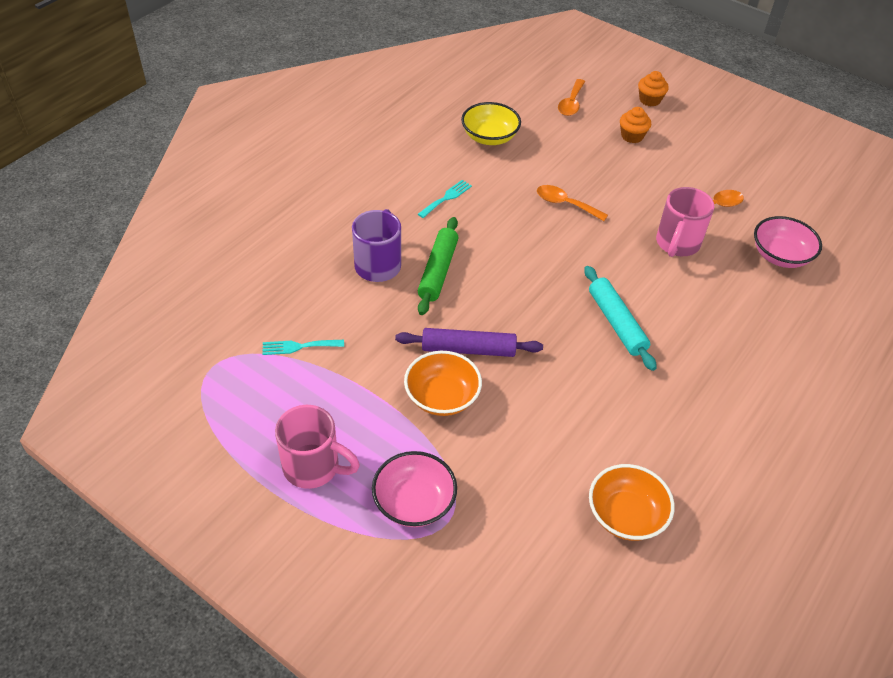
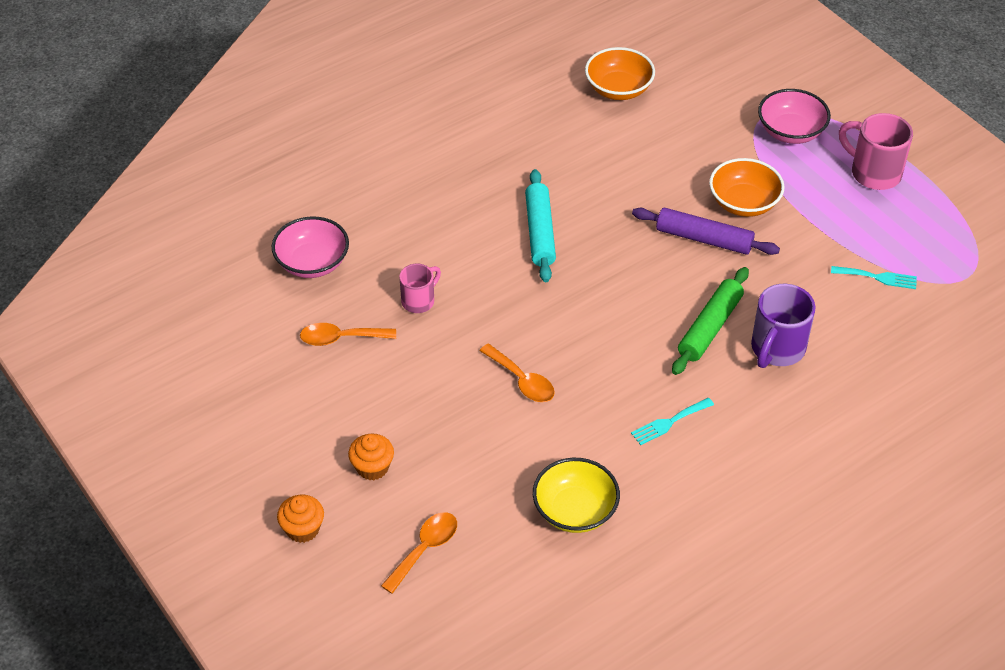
camera: 160 degrees left, 0 degrees up
(677, 244) = (419, 301): pink mug -> pink mug, size x0.62

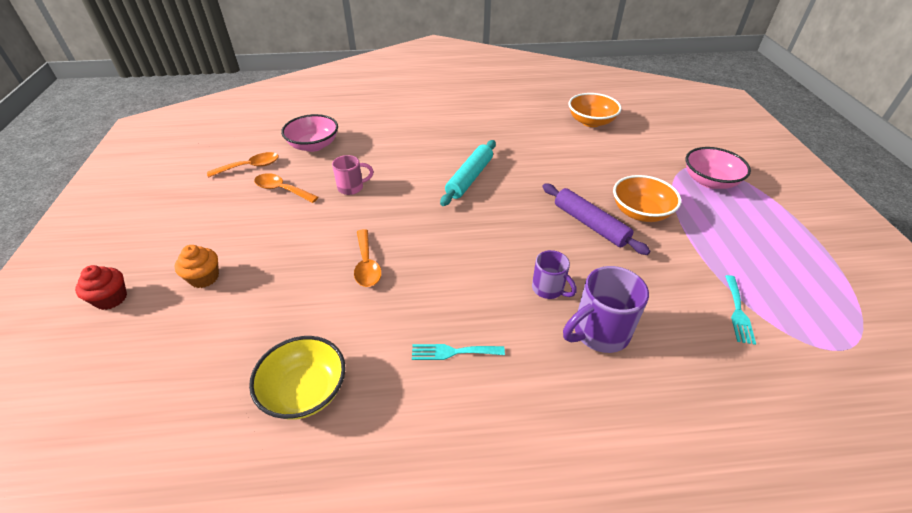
camera: 30 degrees right, 5 degrees down
(302, 529) = (111, 298): orange cupcake -> red cupcake
(425, 549) = (163, 360): orange spoon -> orange spoon (250, 167)
(710, 327) = (549, 289): green rolling pin -> purple mug
(873, 173) = (772, 230): pink mug -> none
(878, 277) = (738, 312): turquoise fork -> turquoise fork turned 60 degrees clockwise

